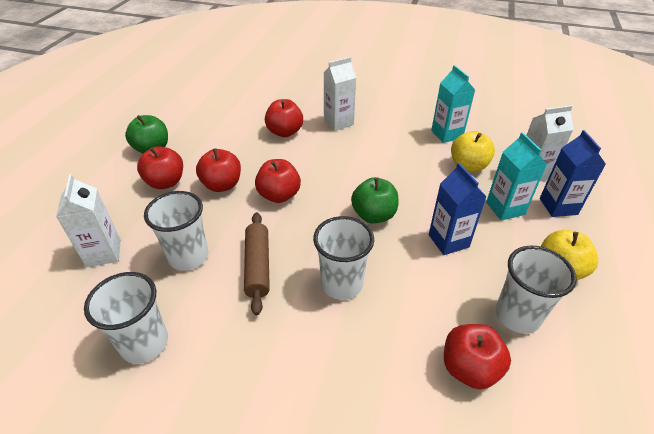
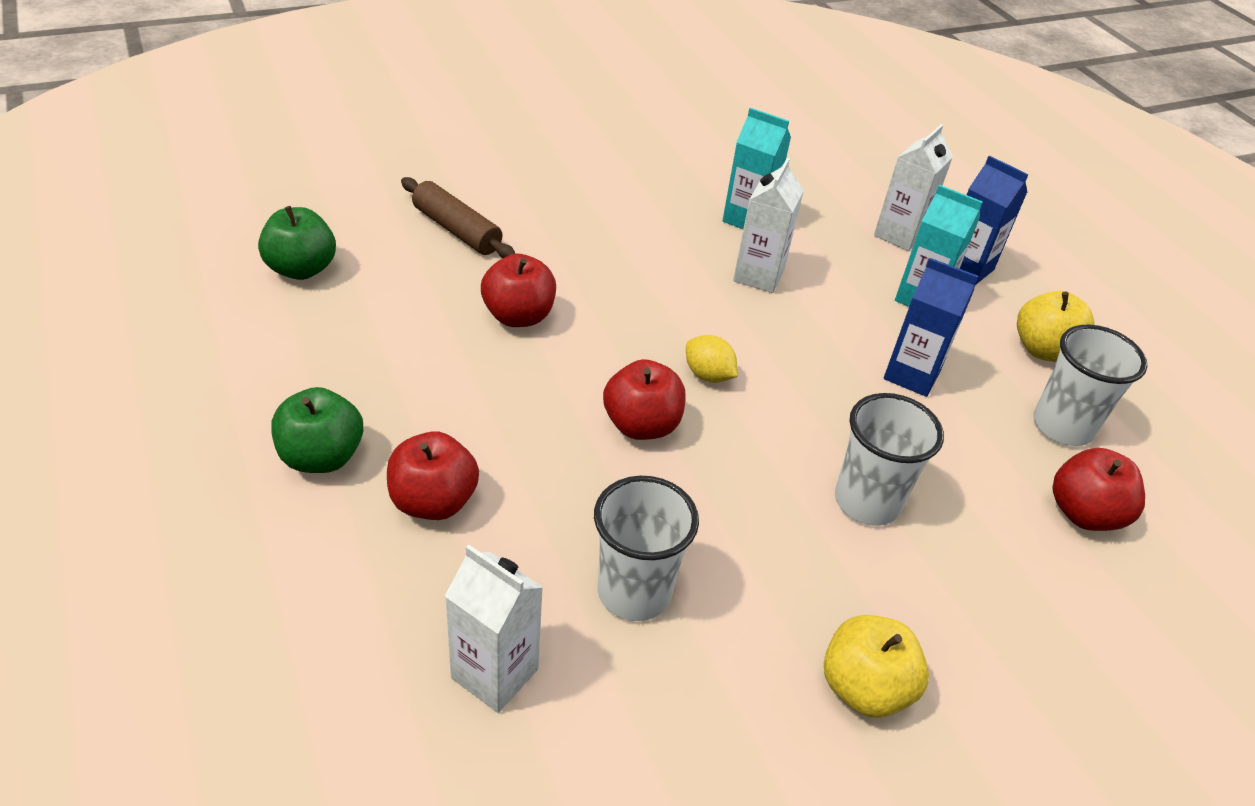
camera: 45 degrees left, 0 degrees up
(145, 343) = (738, 745): white cup -> none
(222, 185) = (535, 455): red apple -> none
(258, 266) = (743, 544): brown rolling pin -> brown rolling pin (457, 230)
(336, 190) = (708, 375): none -> yellow lemon
(338, 122) = (581, 262): white carton -> white carton (758, 276)
(374, 215) = (795, 387): green apple -> green apple (301, 269)
(468, 166) = (823, 257): yellow apple -> yellow apple (864, 688)

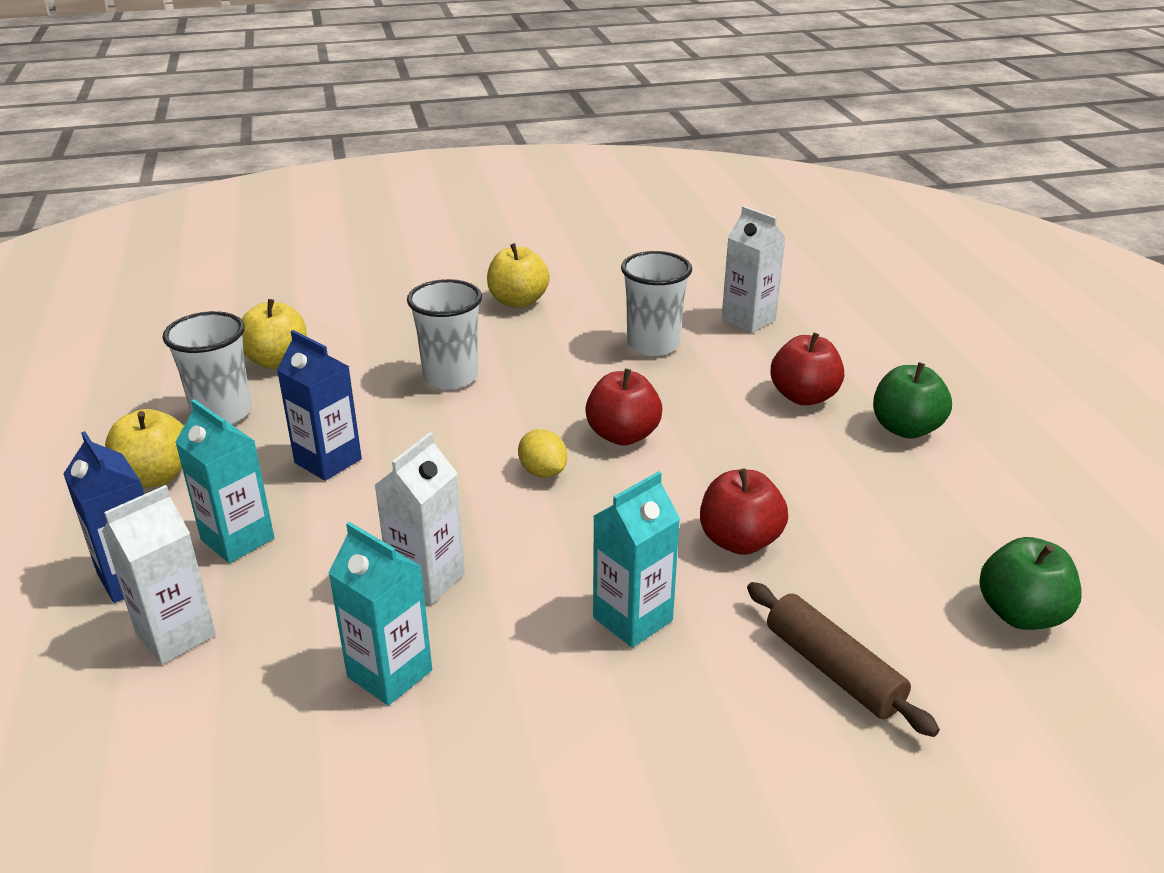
camera: 165 degrees left, 10 degrees down
(598, 255) = (632, 619): none -> turquoise carton
(1084, 513) = (277, 361): red apple -> yellow apple

